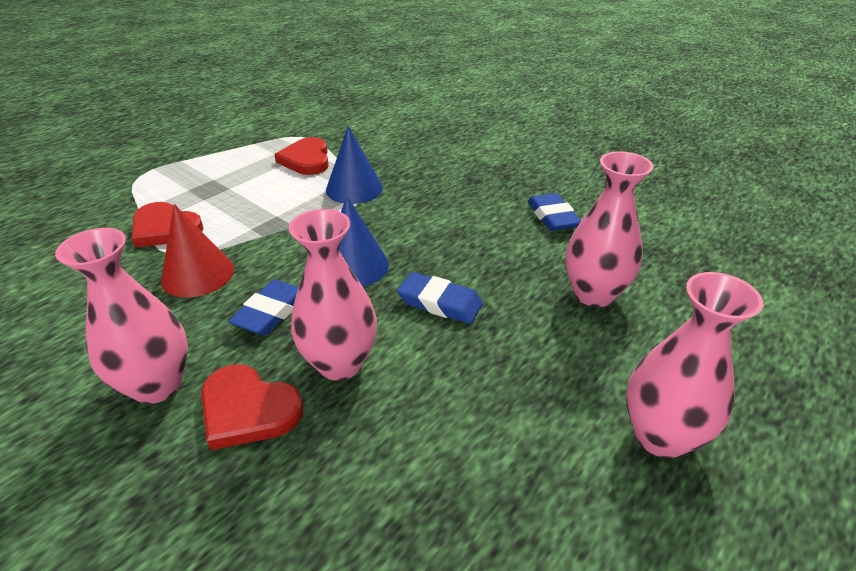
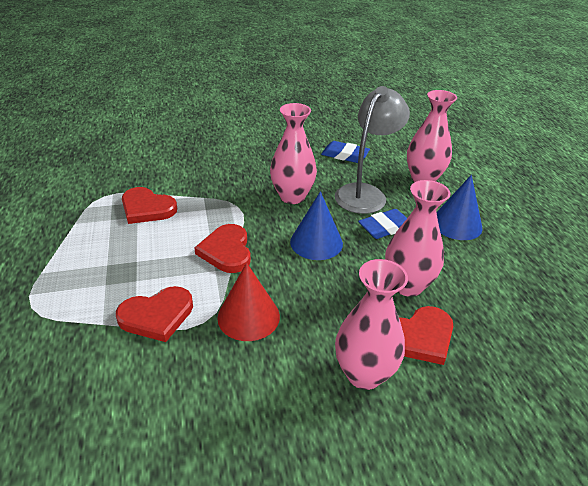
camera: 55 degrees left, 0 degrees up
(271, 312) = (331, 295): blue eraser -> none
(285, 222) = (226, 251): none -> red heart
(354, 188) = (221, 205): blue cone -> blue cone (456, 224)
(492, 261) = (365, 193): none -> grey lamp
(660, 436) = (528, 213): pink vase -> pink vase (292, 196)

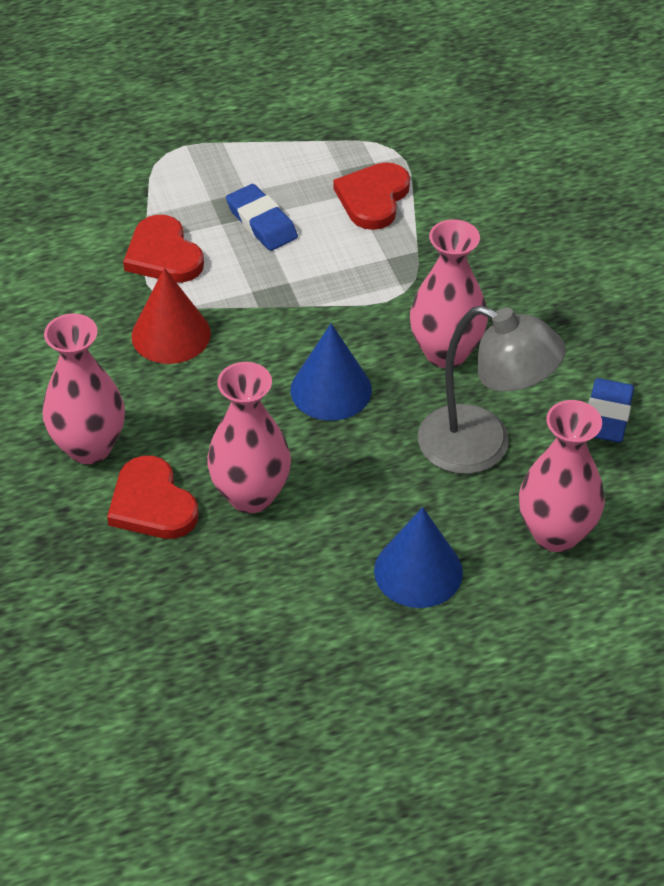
camera: 85 degrees right, 10 degrees up
(226, 251) = (293, 296): red heart -> none
(385, 227) = (387, 472): blue eraser -> blue eraser (261, 222)

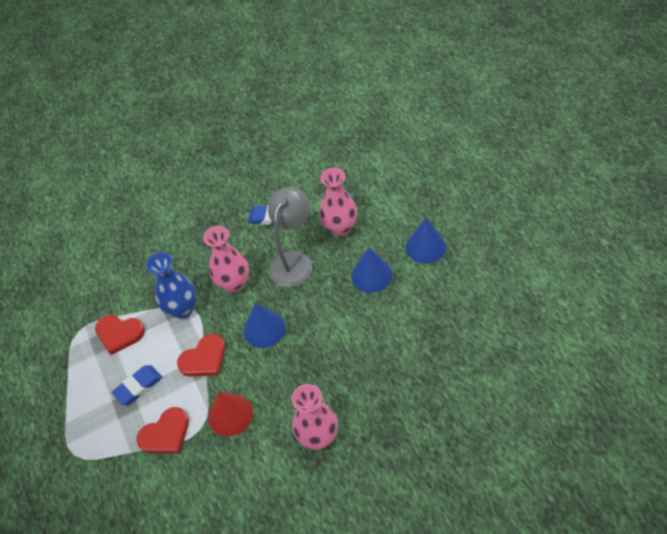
camera: 90 degrees left, 5 degrees up
(152, 504) = (352, 396): red heart -> red heart (204, 359)
(251, 495) = (339, 351): pink vase -> none
(405, 279) = (183, 309): none -> blue vase
(474, 681) = (425, 247): none -> blue cone

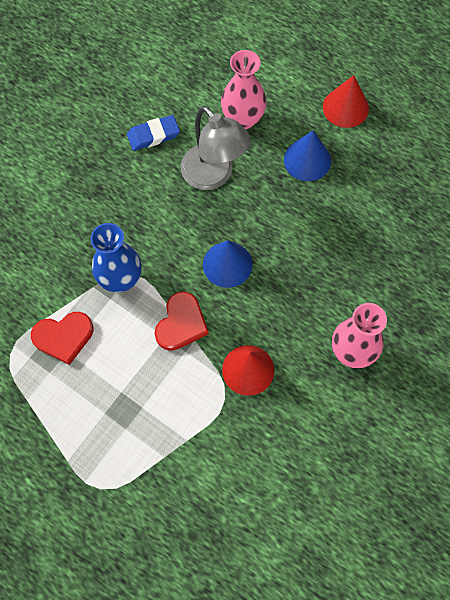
camera: 35 degrees left, 15 degrees up
(138, 386) = (126, 385): blue eraser -> none
(166, 434) = (191, 420): red heart -> none
(234, 284) = (162, 227): pink vase -> none
(294, 261) = (213, 176): grey lamp -> grey lamp turned 150 degrees clockwise
(425, 247) = (345, 107): blue cone -> red cone

